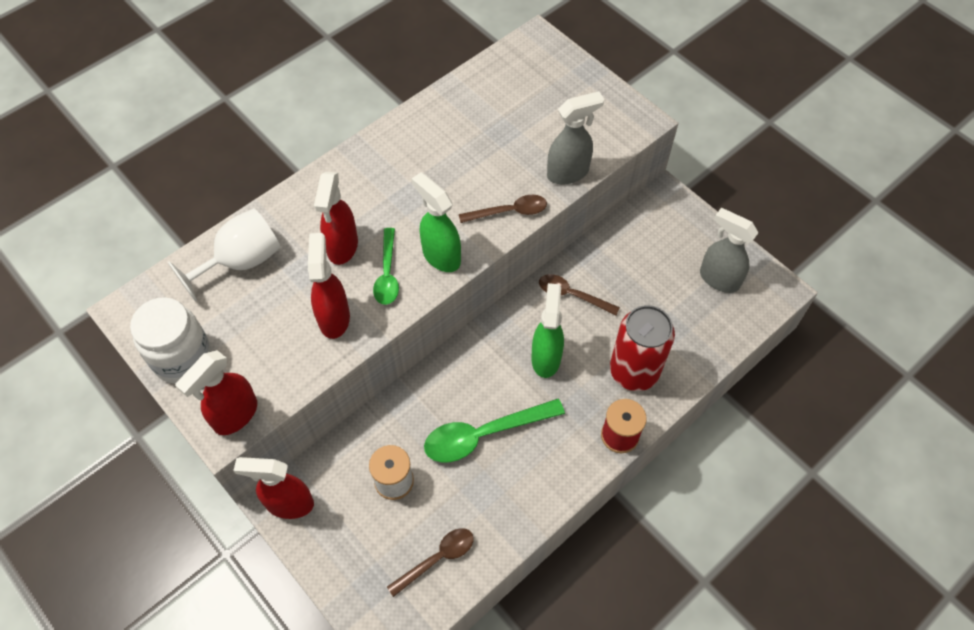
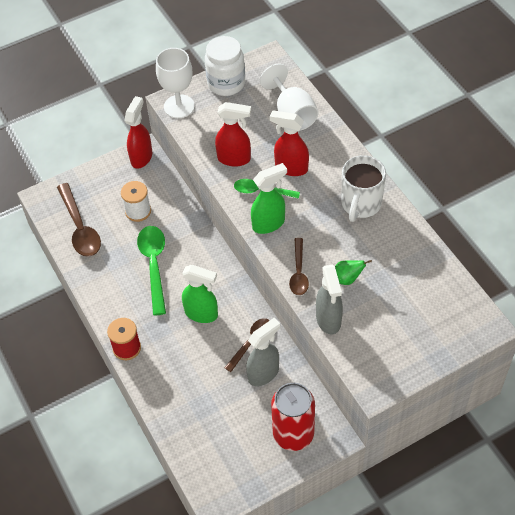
camera: 105 degrees right, 5 degrees down
(235, 415) = (179, 106): red spray bottle -> white goblet
(392, 164) = (360, 204): none -> white mug
(437, 558) = (80, 228): brown spoon -> brown spoon, size x1.59
(506, 163) = (347, 279): none -> green pear
(634, 371) = (174, 370): red can -> red can (293, 434)
(718, 279) = (240, 456): grey spray bottle -> grey spray bottle (264, 373)

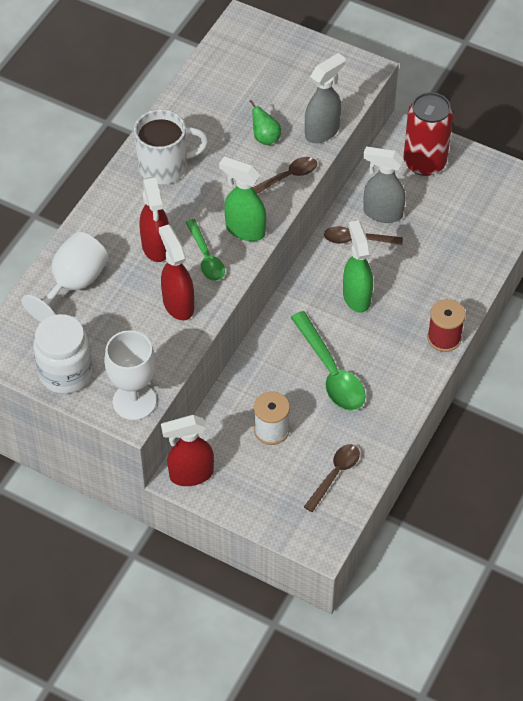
camera: 125 degrees left, 0 degrees up
(80, 228) = (335, 475): brown spoon -> brown spoon, size x0.63
(154, 265) = (330, 372): green spoon -> green spoon turned 75 degrees counterclockwise

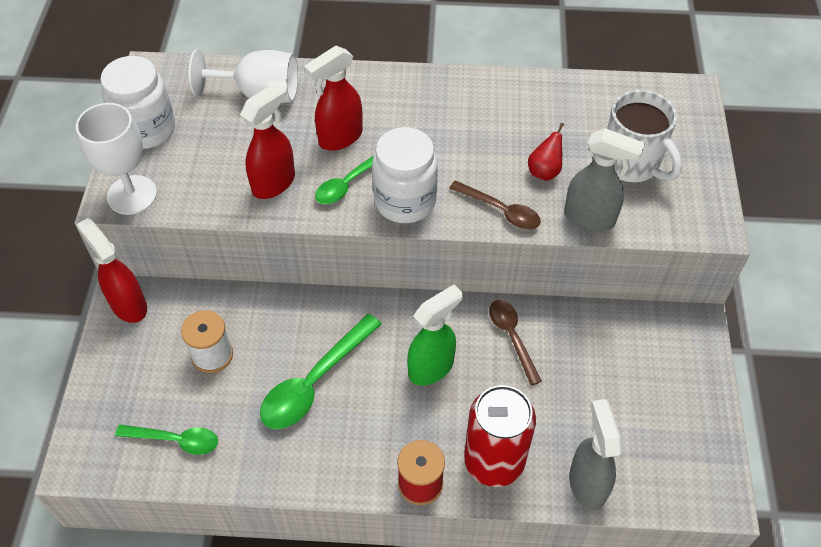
camera: 65 degrees right, 0 degrees up
(165, 167) = (449, 105): white mug -> white mug (632, 164)
(244, 230) = (405, 201): green spray bottle -> white jar
(265, 138) = (544, 171): green pear -> red pear
(335, 475) = (175, 440): brown spoon -> green spoon
(382, 213) = (565, 348): grey spray bottle -> grey spray bottle (587, 484)
(424, 162) = (668, 363): red can -> red can (494, 461)

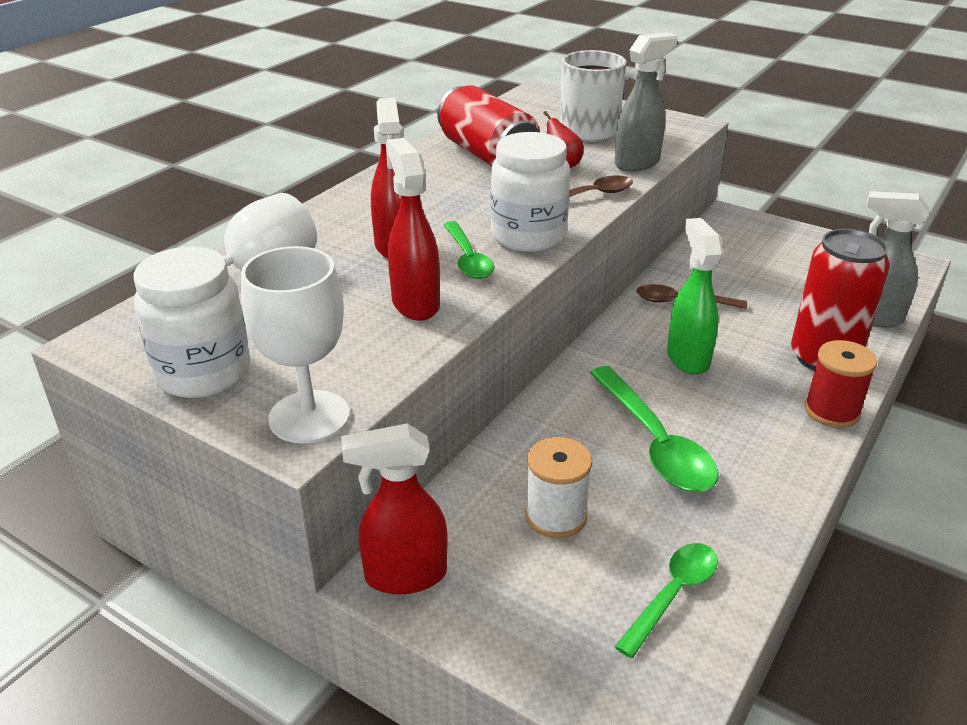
camera: 60 degrees left, 20 degrees down
(524, 120) = (488, 156): none -> red can

